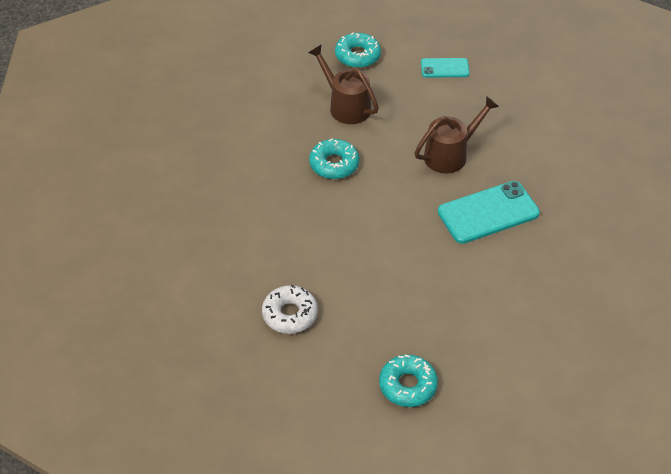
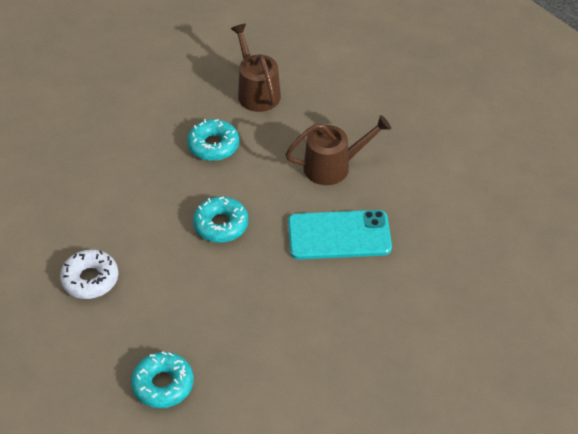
camera: 20 degrees right, 0 degrees up
(357, 56) = (295, 46): turquoise donut -> turquoise donut (221, 225)
(445, 68) = (375, 79): turquoise phone -> none

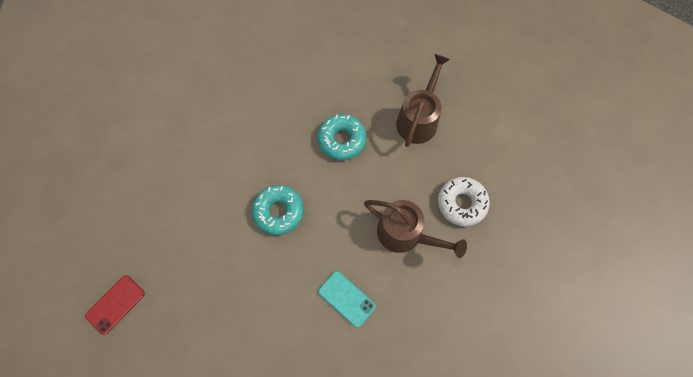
camera: 45 degrees right, 20 degrees up
(90, 279) = (159, 178): white donut -> white donut (461, 203)
(163, 384) = (115, 304): turquoise donut -> red phone
(339, 235) = (346, 298): turquoise phone -> turquoise phone, size x0.56

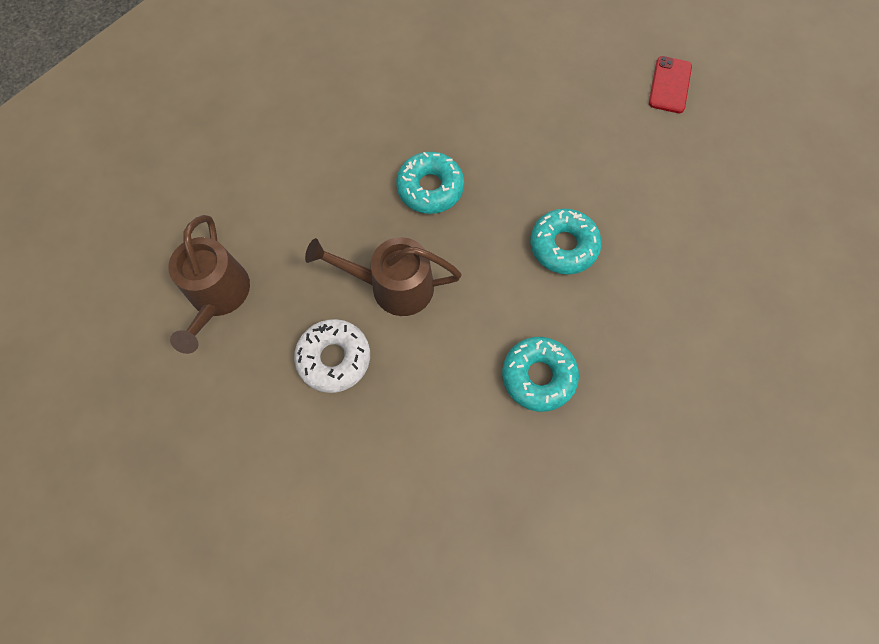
camera: 155 degrees right, 0 degrees up
(346, 298) = (430, 188): turquoise phone -> turquoise donut
(419, 119) = (444, 462): brown watering can -> brown watering can (218, 297)

